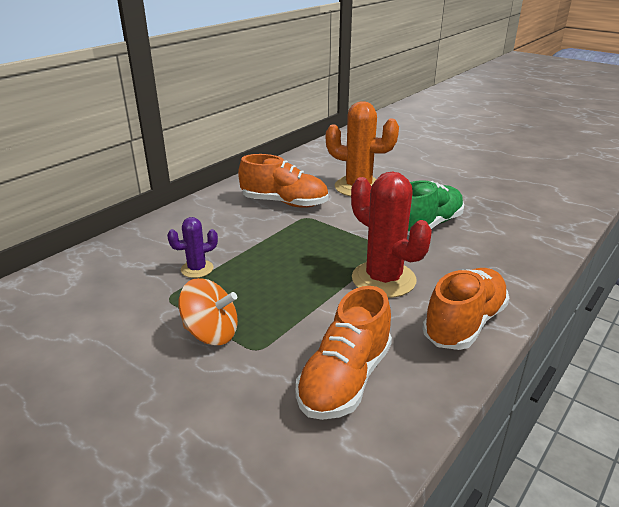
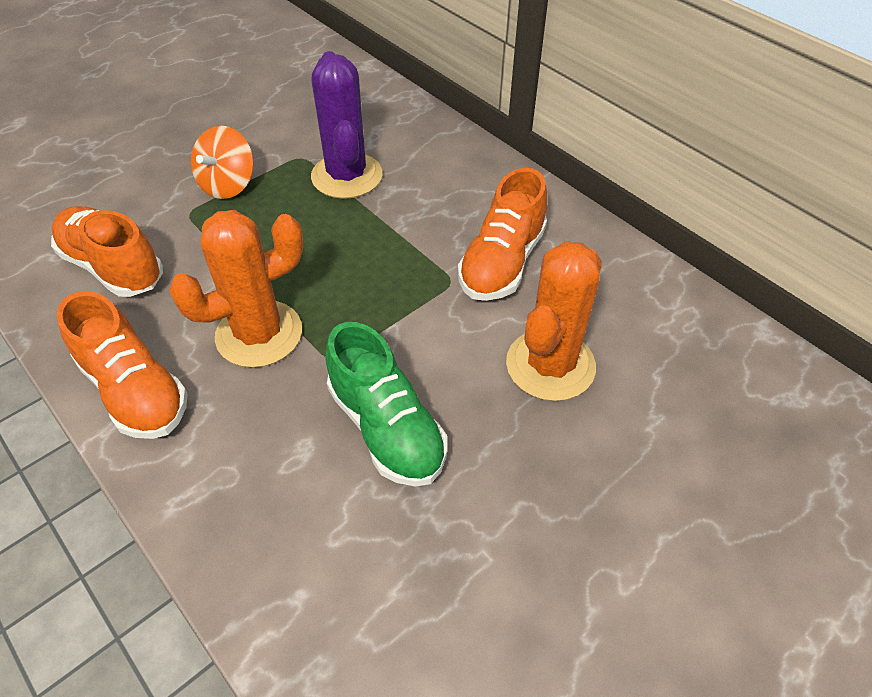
camera: 100 degrees right, 20 degrees up
(197, 269) = (347, 176): purple cactus -> purple cactus, size x1.93
(383, 279) = (259, 334): red cactus -> orange cactus

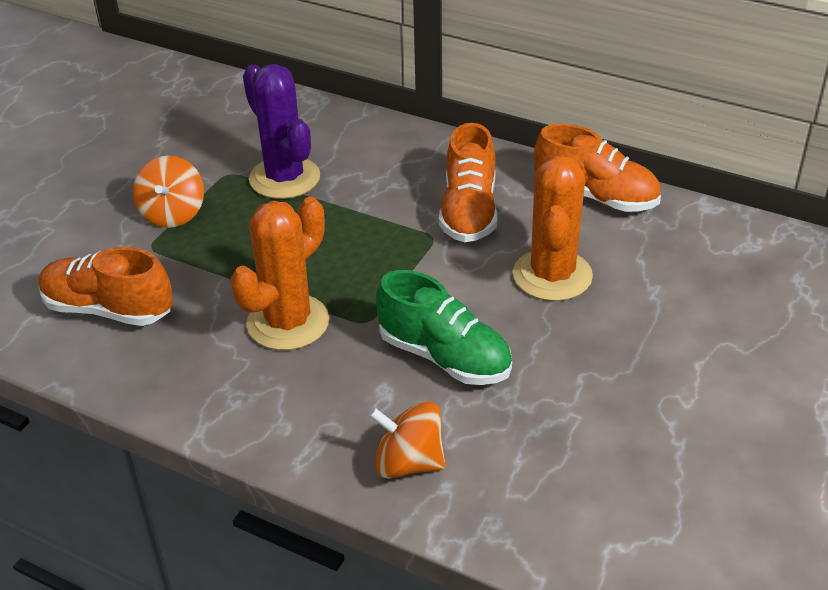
camera: 20 degrees left, 10 degrees down
(135, 390) = (204, 395): orange shoe -> orange shoe (596, 197)
(278, 549) = (408, 463): none -> orange spinning top

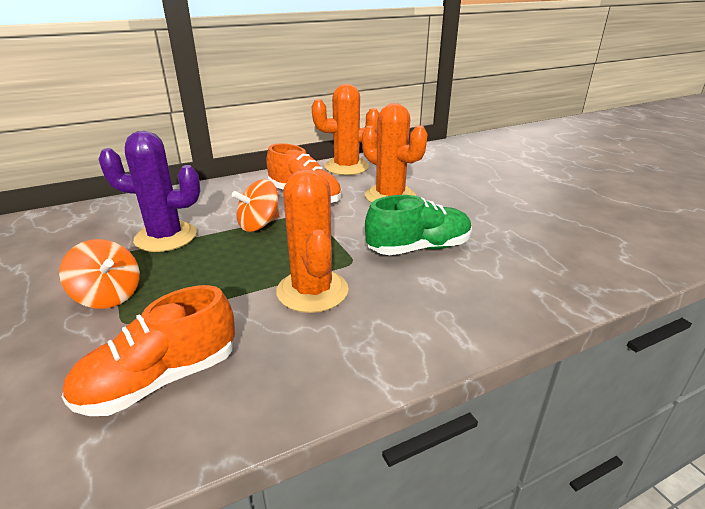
camera: 55 degrees left, 10 degrees down
(408, 463) = (505, 296): orange spinning top -> orange spinning top (259, 225)
(596, 197) = (346, 167): orange shoe -> orange cactus

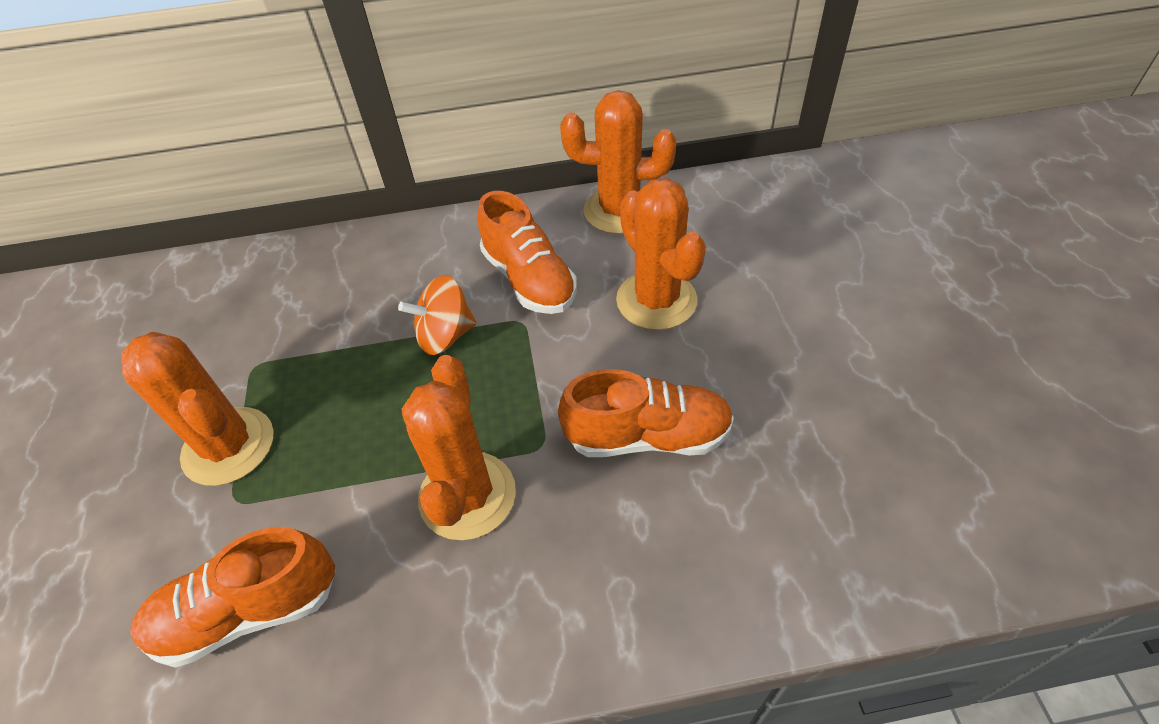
camera: 20 degrees right, 20 degrees up
(109, 296) = (228, 446): orange spinning top -> orange cactus
(166, 237) = (320, 340): purple cactus -> none
(419, 248) = (647, 436): green shoe -> orange shoe

